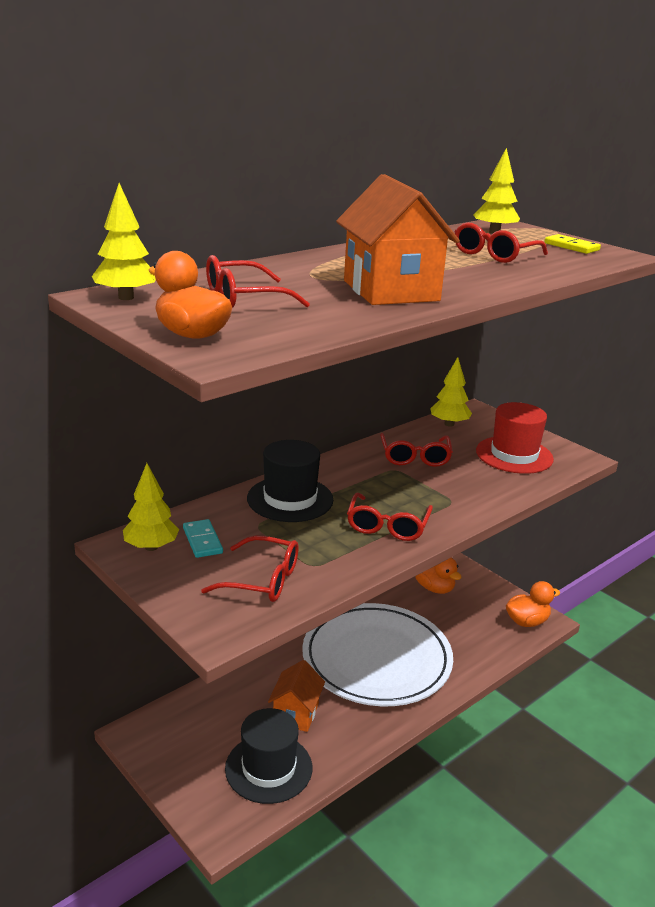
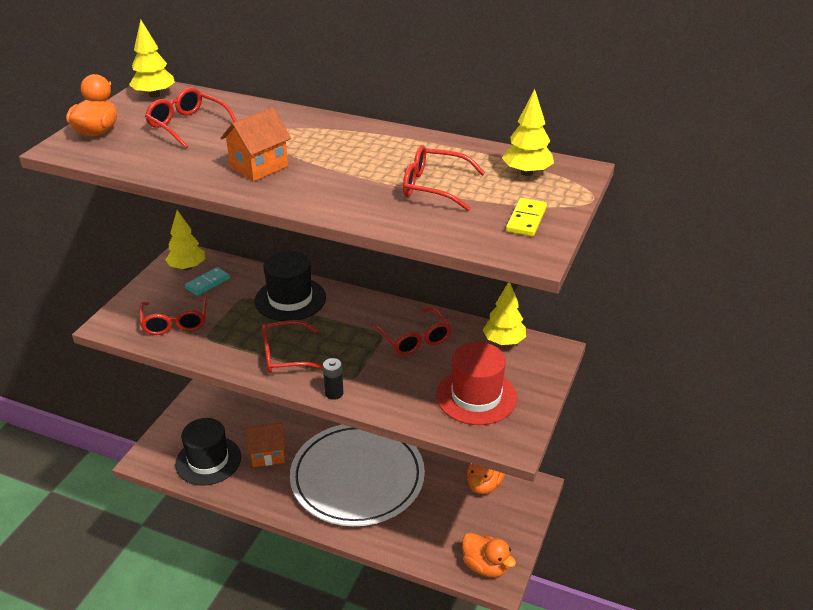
camera: 65 degrees right, 10 degrees up
(390, 291) = (259, 167): orange house -> orange house, size x0.63
(415, 457) = (415, 339): red glasses -> red glasses turned 90 degrees counterclockwise
(468, 515) = (334, 393): none -> black battery

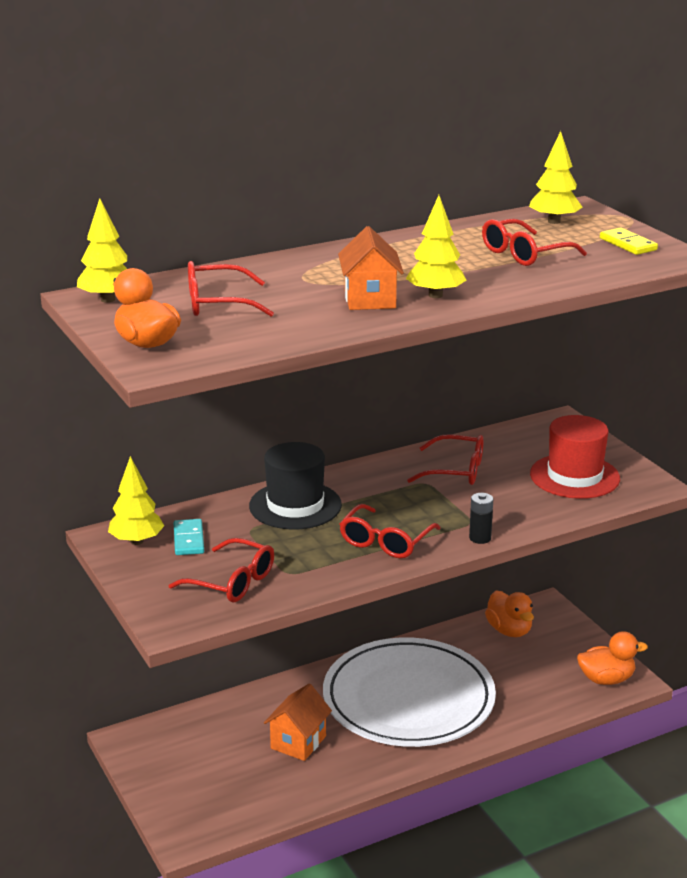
camera: 50 degrees left, 10 degrees down
(208, 460) = (252, 789): black hat -> none
(504, 341) = (518, 435): yellow tree -> yellow tree (435, 295)

